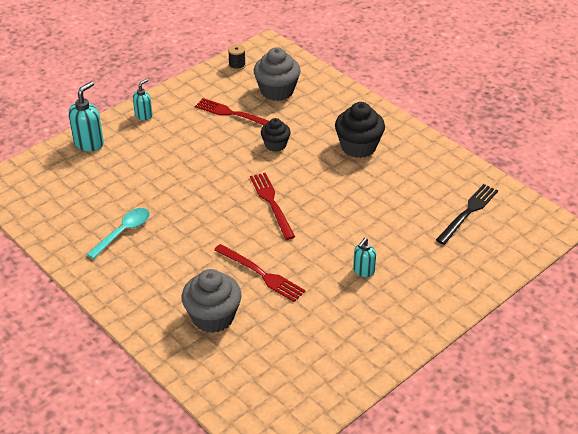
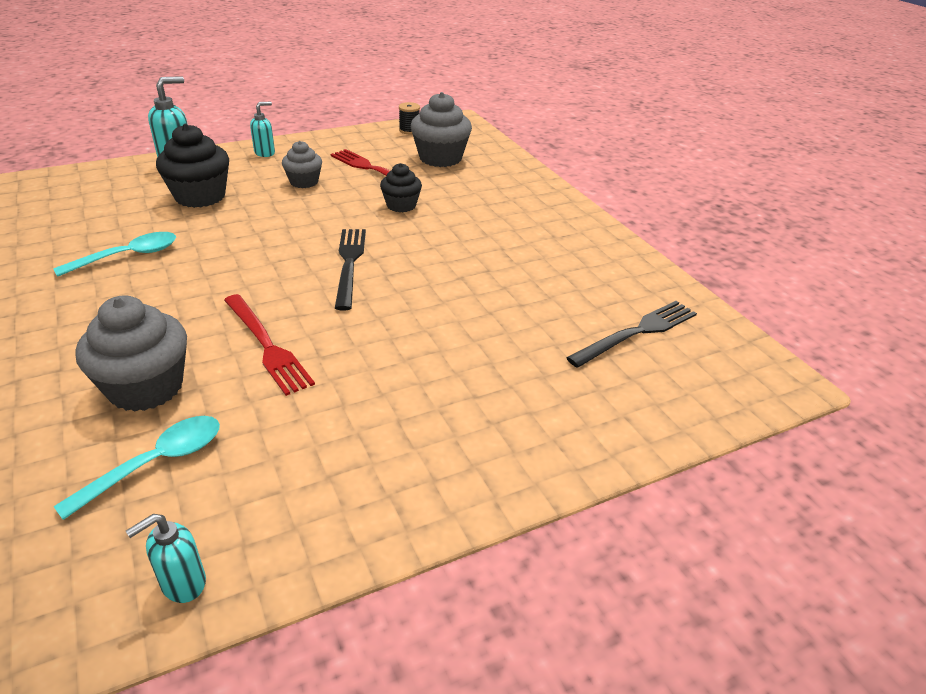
camera: 15 degrees right, 5 degrees down
(193, 138) = (304, 182): none -> grey cupcake
(253, 355) = (156, 463): none -> turquoise spoon
(272, 203) = (349, 264): red fork -> black fork
(358, 146) = (510, 226): black cupcake -> black cupcake (200, 196)
(363, 271) = (426, 376): turquoise soap dispenser -> turquoise soap dispenser (183, 583)

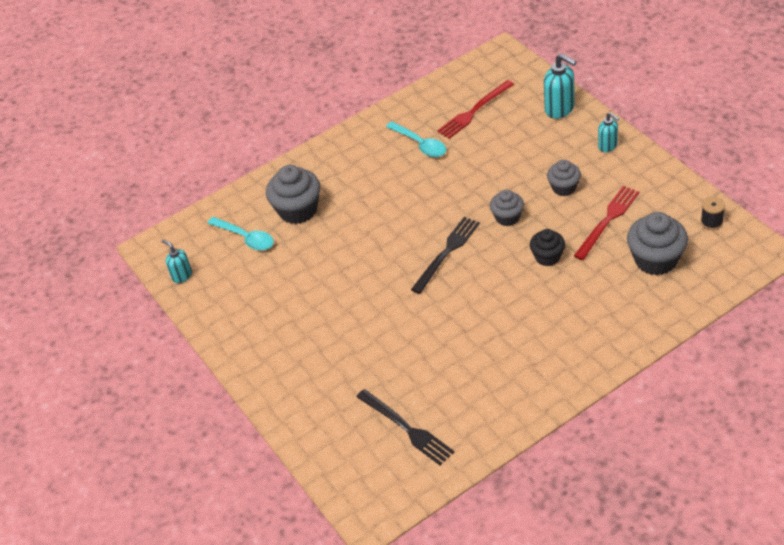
camera: 90 degrees right, 10 degrees up
(200, 196) = (514, 142): black cupcake -> none
(266, 345) = (344, 243): red fork -> red fork (474, 111)
(321, 218) = (507, 217): none -> grey cupcake
(349, 264) = (447, 252): black fork -> black fork turned 45 degrees counterclockwise

